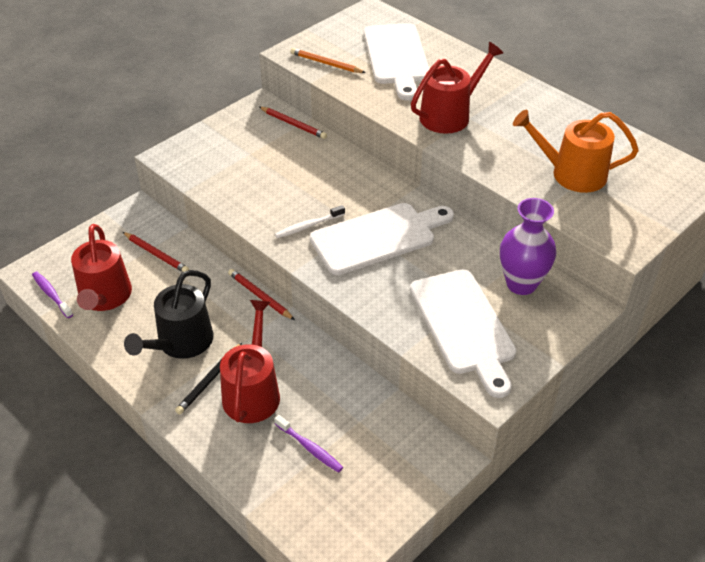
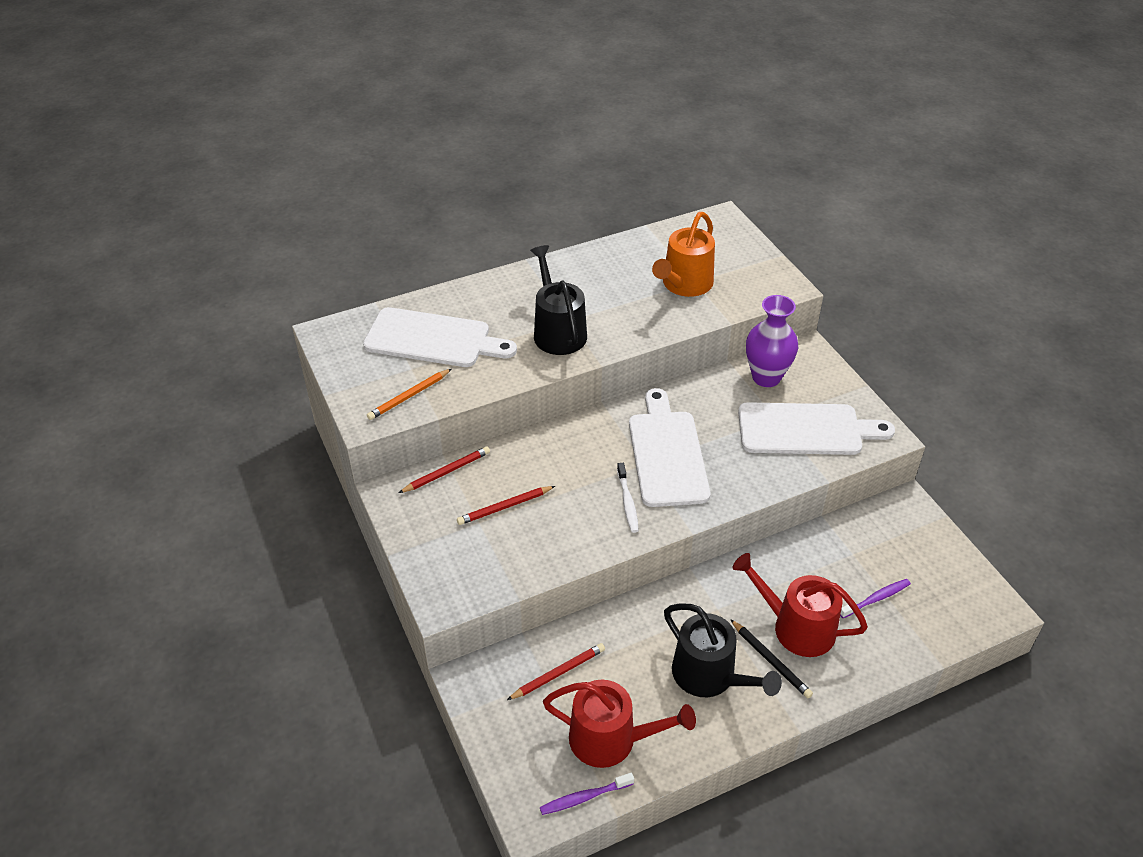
camera: 70 degrees left, 0 degrees up
(260, 296) = (664, 590): red pencil -> red pencil (504, 507)
(449, 115) = (558, 331): red watering can -> black watering can

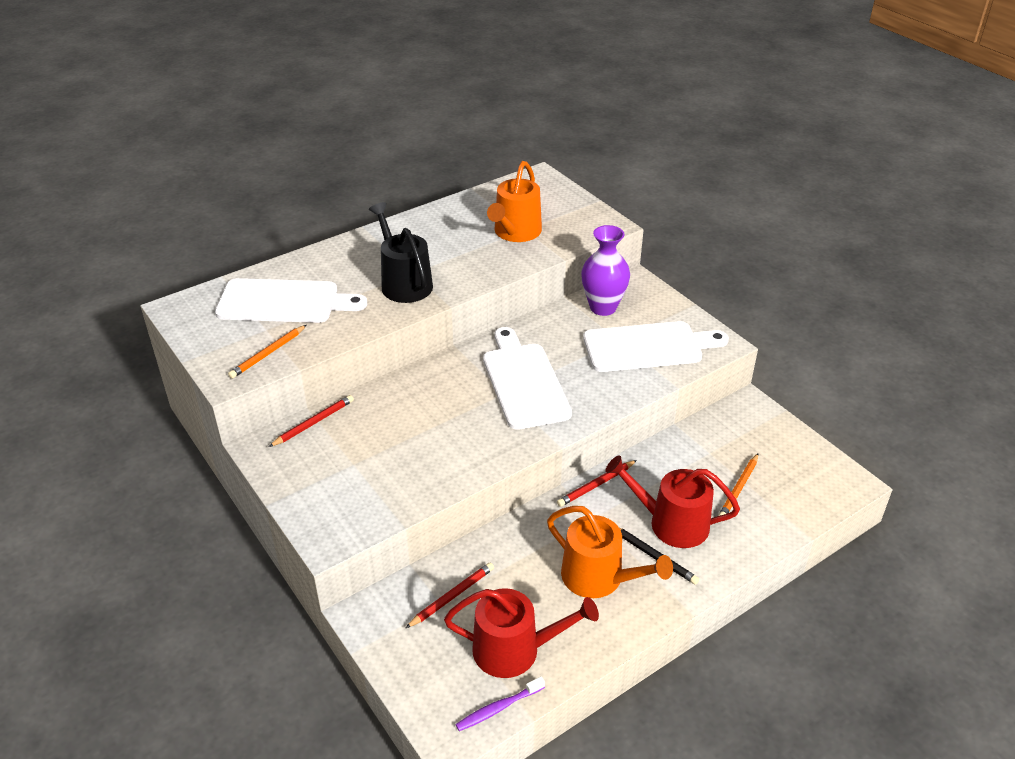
camera: 10 degrees left, 5 degrees down
(504, 507) = (376, 447): red pencil -> red pencil (596, 485)
(627, 502) = (494, 428): white toothbrush -> none
(710, 676) = (599, 578): black watering can -> orange watering can
(876, 599) = (738, 489): purple toothbrush -> orange pencil

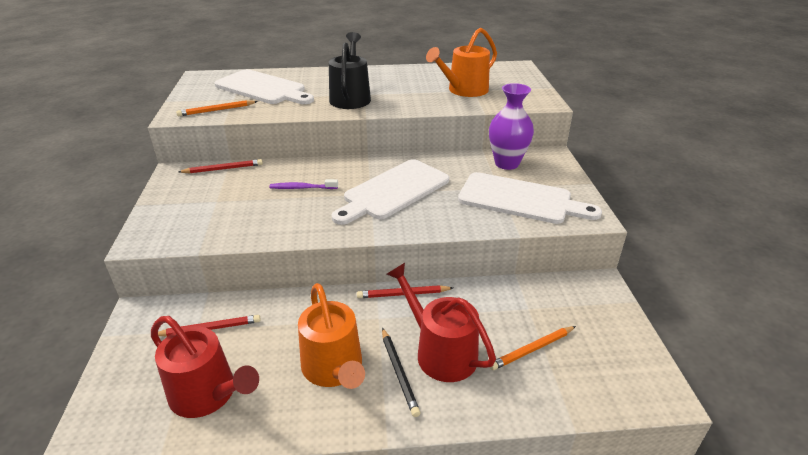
camera: 30 degrees right, 5 degrees down
(499, 708) = (144, 438): purple toothbrush -> purple toothbrush (302, 188)
(524, 382) = (393, 191): white cutting board -> white cutting board turned 150 degrees counterclockwise

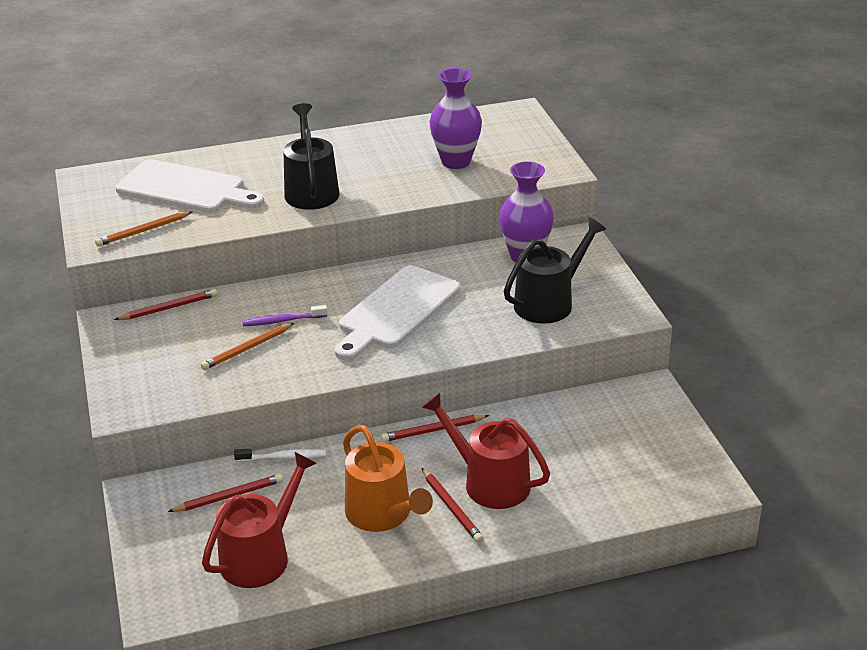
camera: 10 degrees left, 0 degrees up
(208, 394) = (260, 556): red watering can -> red watering can turned 75 degrees counterclockwise
(270, 300) = (282, 458): none -> white toothbrush
(399, 373) = (451, 508): black pencil -> red pencil
(464, 90) = (456, 161): orange watering can -> purple vase
(520, 199) = (549, 302): white cutting board -> black watering can
(532, 349) = (584, 466): orange pencil -> orange pencil (247, 349)

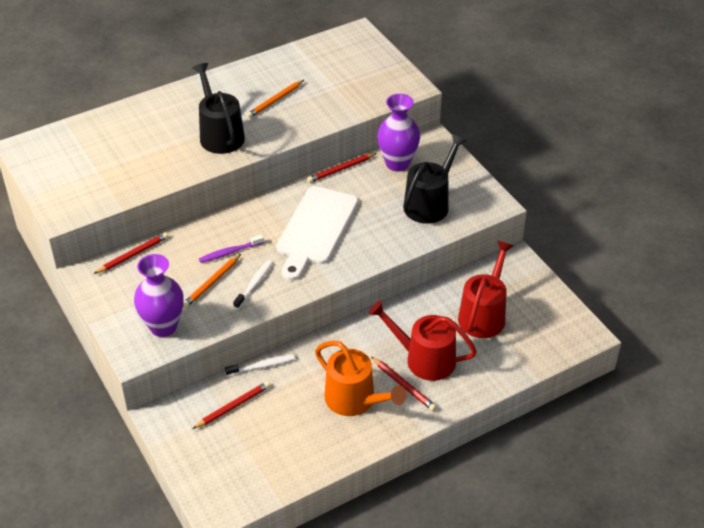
camera: 15 degrees left, 10 degrees up
(143, 231) = (97, 194): orange pencil -> orange pencil (275, 101)
(185, 188) = (115, 147): white cutting board -> none
(260, 556) = (277, 452): red watering can -> red watering can (484, 315)
(296, 358) = (254, 284): none -> white toothbrush
(433, 430) = (367, 322): red pencil -> red pencil (341, 169)
(456, 161) = (325, 90): purple vase -> purple vase (163, 326)

